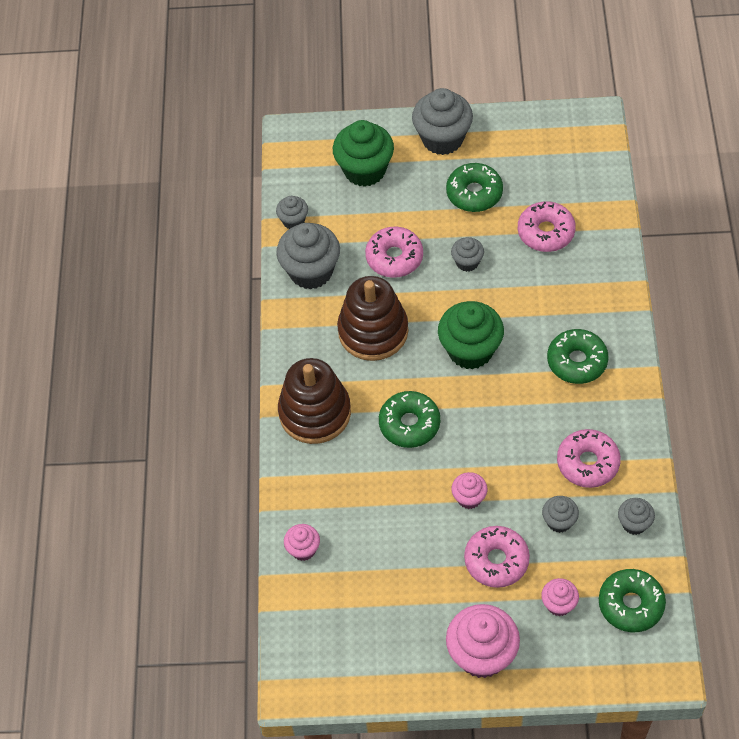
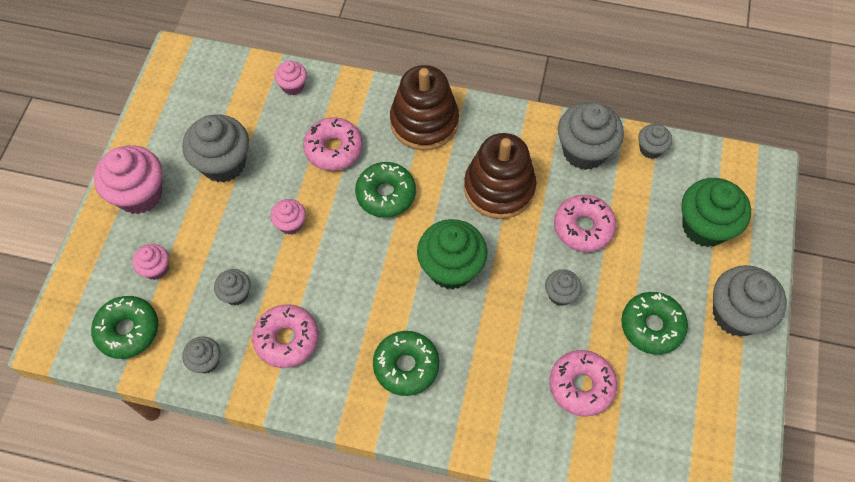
camera: 100 degrees right, 5 degrees up
(420, 585) = (223, 163): none -> grey cupcake
(496, 561) = (220, 229): pink donut -> pink donut (334, 149)

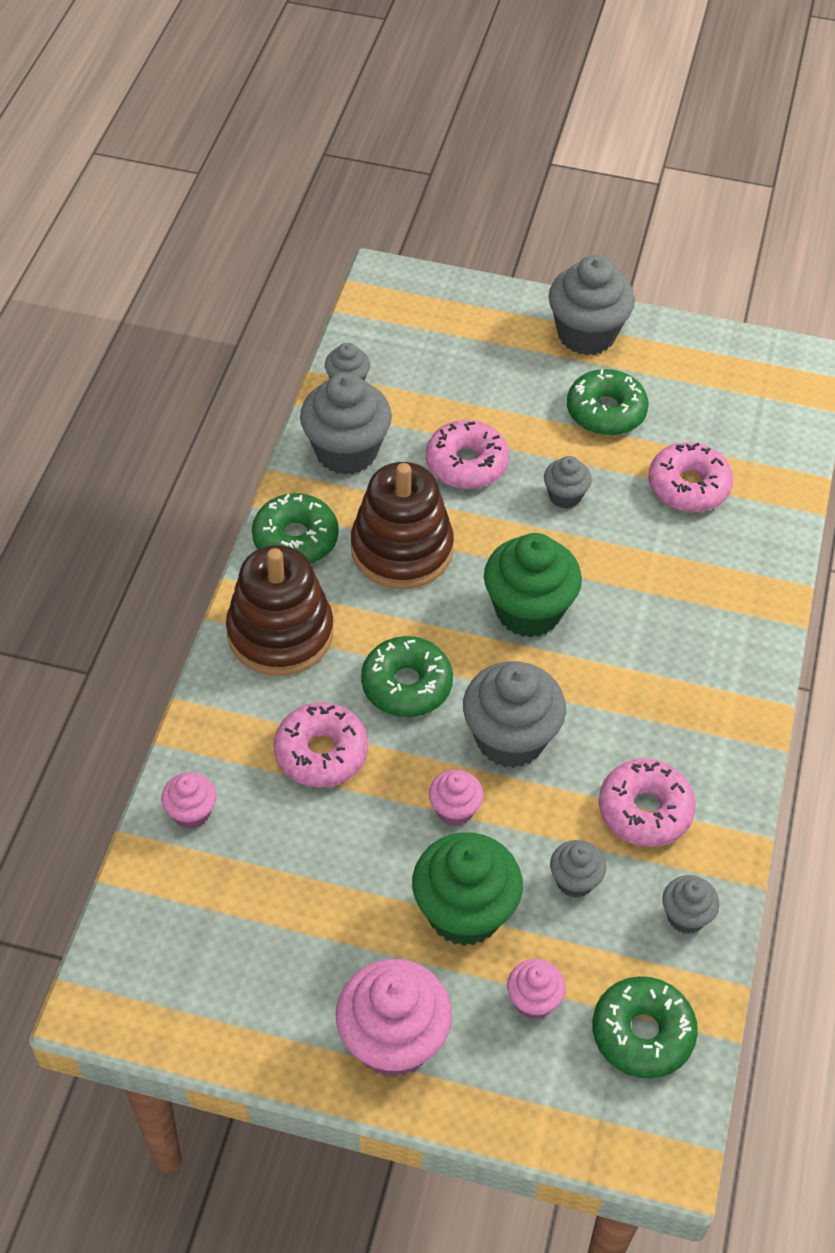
camera: 90 degrees left, 10 degrees down
(223, 163) = (338, 911): grey cupcake -> grey cupcake (510, 738)
(406, 366) = (675, 667): green donut -> green donut (295, 539)
(704, 227) = (467, 346): green cupcake -> green cupcake (464, 912)

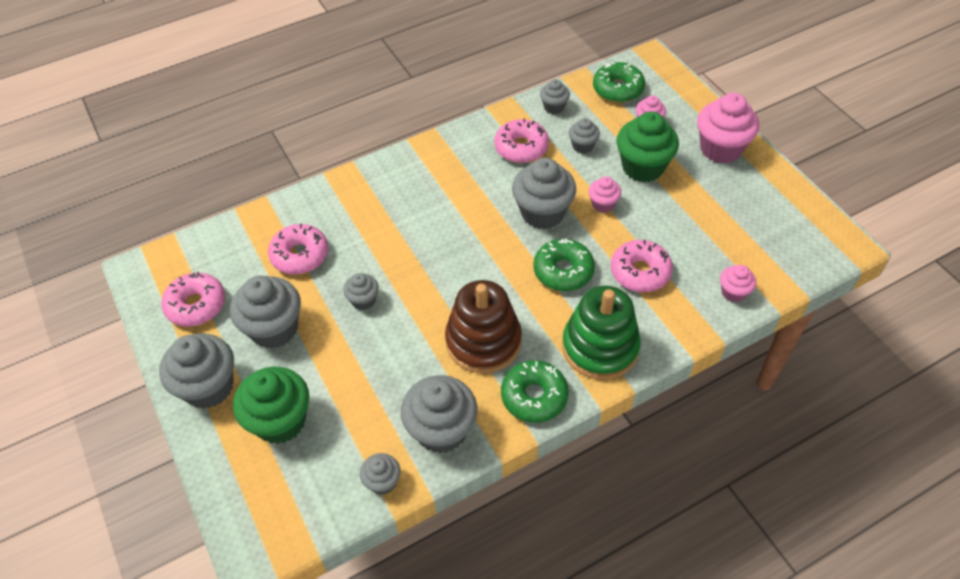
camera: 130 degrees left, 0 degrees up
(280, 633) = (600, 347): brown stacking toy -> green stacking toy
(466, 464) = (387, 362): pink donut -> pink donut (196, 305)
(528, 611) = (461, 259): green cupcake -> green cupcake (280, 421)
(606, 412) = (274, 329): green donut -> grey cupcake

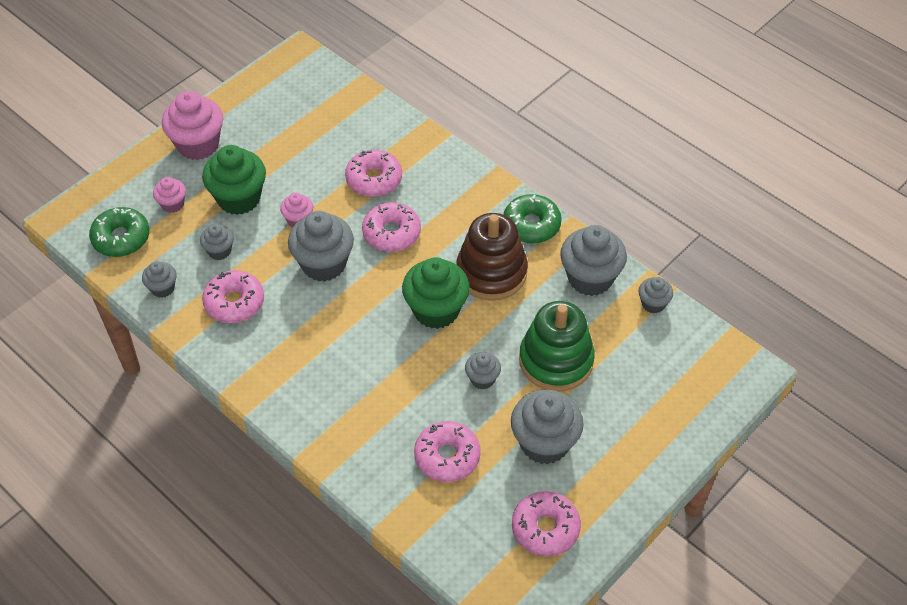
camera: 110 degrees left, 0 degrees up
(209, 387) = (629, 471): grey cupcake -> none
(280, 421) = (635, 397): green cupcake -> green cupcake (436, 310)
(563, 271) = (391, 233): green donut -> pink donut
(600, 347) = (465, 192): green stacking toy -> green stacking toy (556, 360)
(733, 292) = (375, 117): pink cupcake -> none

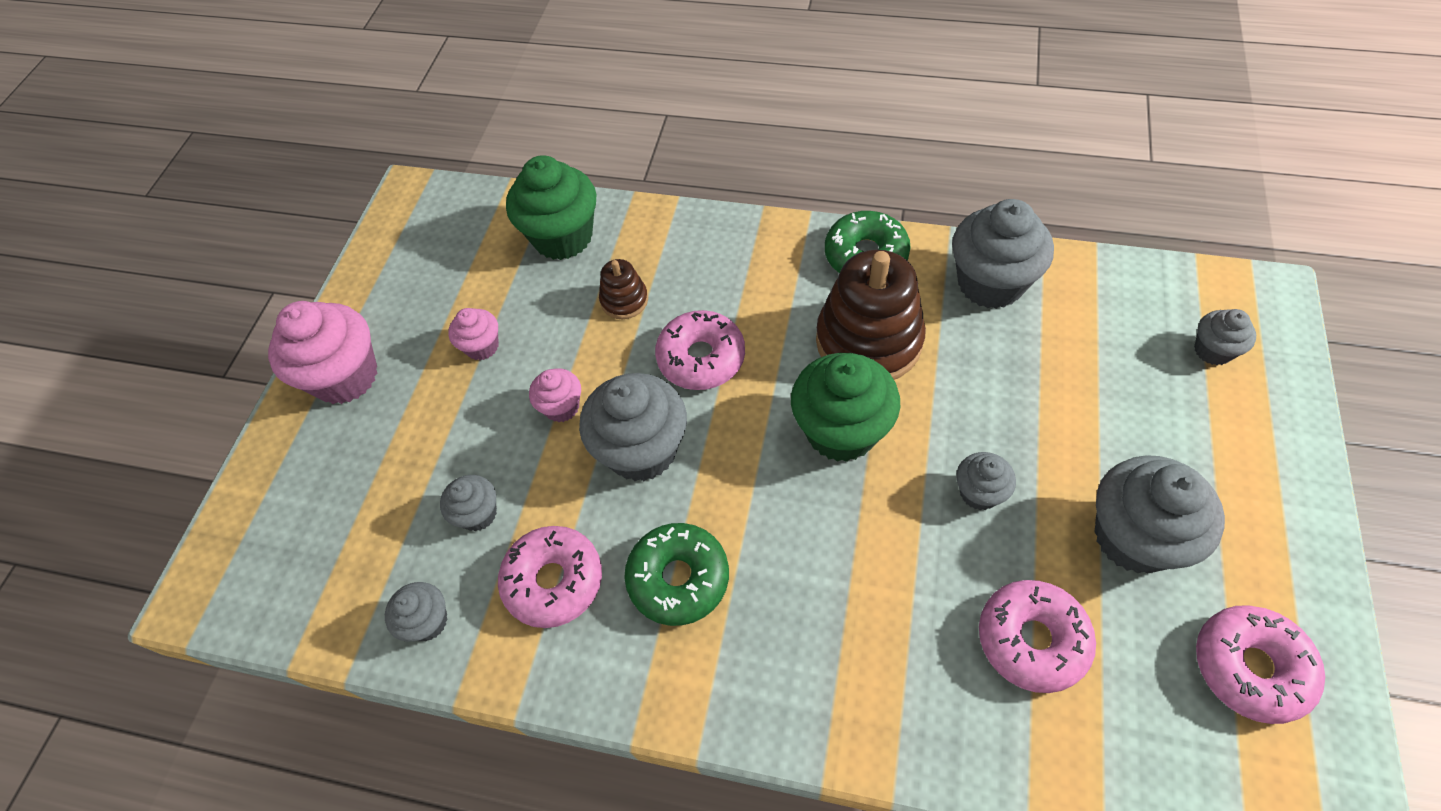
camera: 25 degrees left, 5 degrees up
(121, 238) = (312, 577): green donut -> green donut (678, 578)
(172, 204) = (361, 481): pink cupcake -> pink cupcake (482, 346)
(239, 198) = (455, 421): green cupcake -> green cupcake (563, 237)
(374, 179) = (624, 300): pink donut -> brown stacking toy
(556, 360) = (1045, 412): green stacking toy -> none
(653, 304) = (1089, 275): grey cupcake -> grey cupcake (1213, 350)

